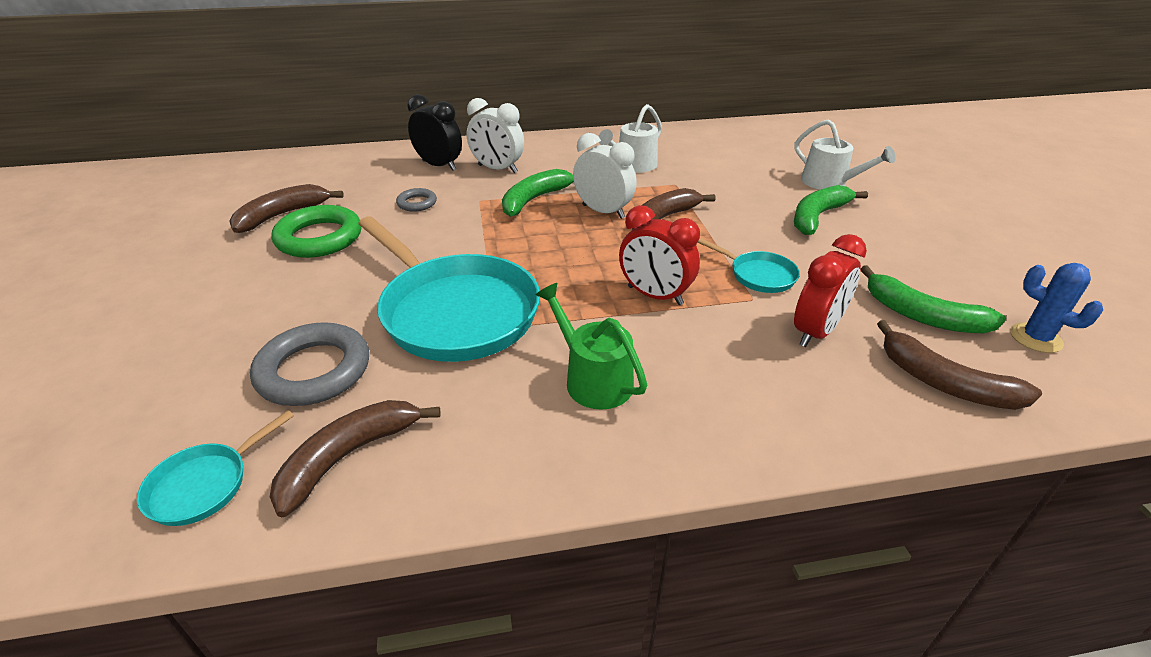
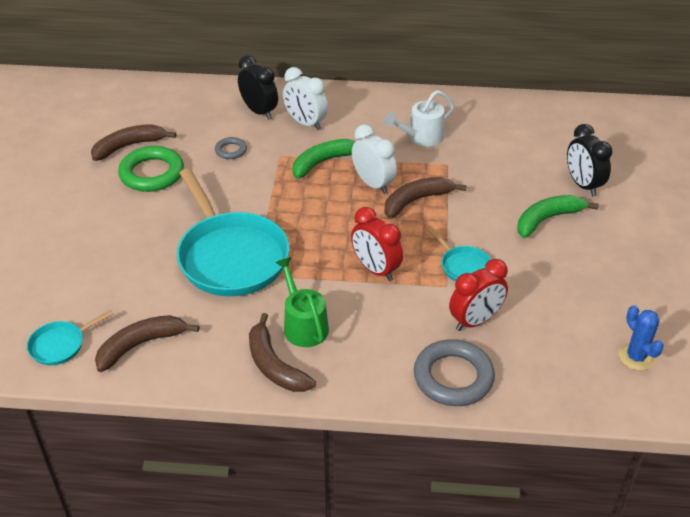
camera: 15 degrees right, 5 degrees up
(314, 370) = (130, 284): grey ring -> grey ring (453, 377)
(829, 183) = (583, 185): white watering can -> black clock
(922, 316) = (564, 323): green banana -> none
(945, 383) = (539, 375): brown banana -> brown banana (274, 365)

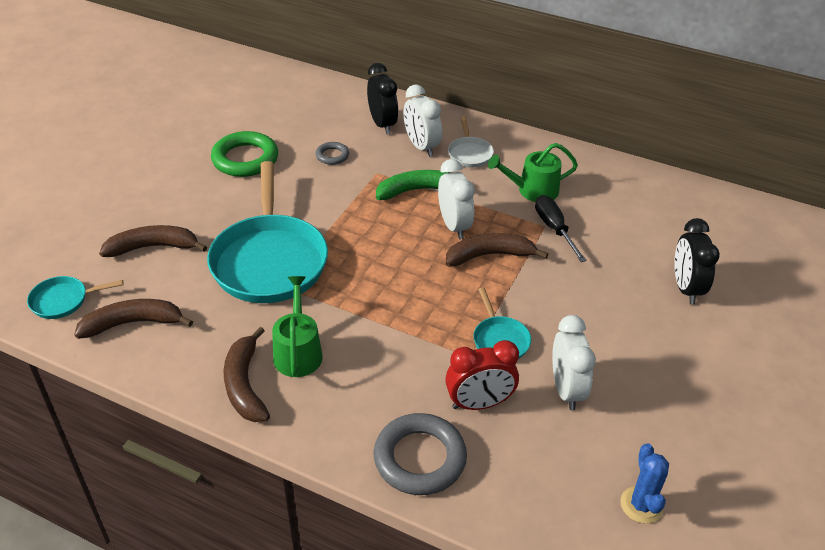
camera: 20 degrees right, 0 degrees up
(129, 146) = (240, 128): brown banana -> brown banana (153, 247)
(350, 119) = (469, 153): none -> white pan
(375, 269) = (405, 316): red clock -> none
(421, 137) = (533, 190): white watering can -> green watering can
(456, 165) = (554, 229): none -> black screwdriver
(536, 290) = (566, 390): none -> white clock
(547, 219) = (623, 315): green banana -> none

